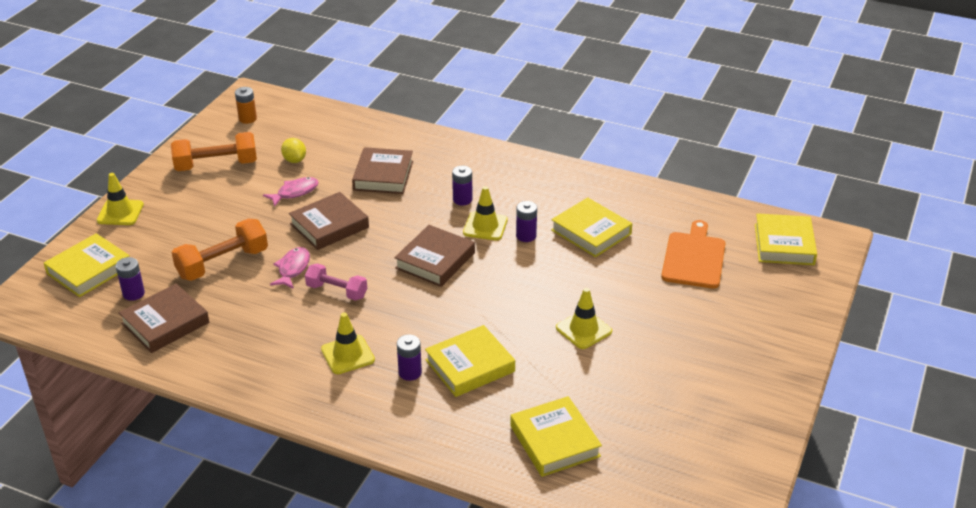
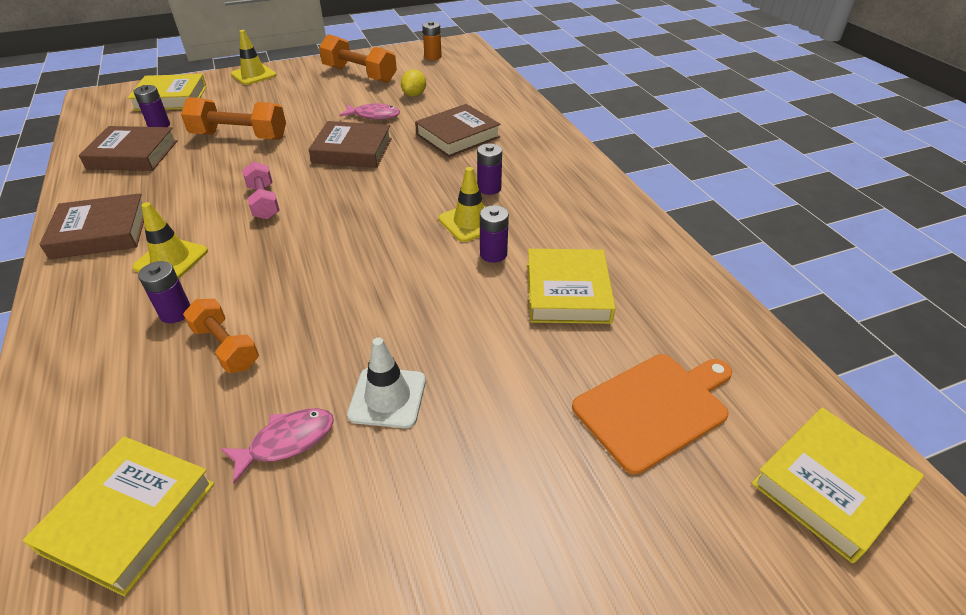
camera: 45 degrees right, 5 degrees up
(293, 268) = (271, 166): pink fish -> pink fish (287, 441)
(435, 260) = (377, 225): brown book -> brown book (101, 232)
(470, 366) = (226, 347): yellow book -> orange dumbbell
(583, 329) = (387, 397): yellow traffic cone -> white traffic cone

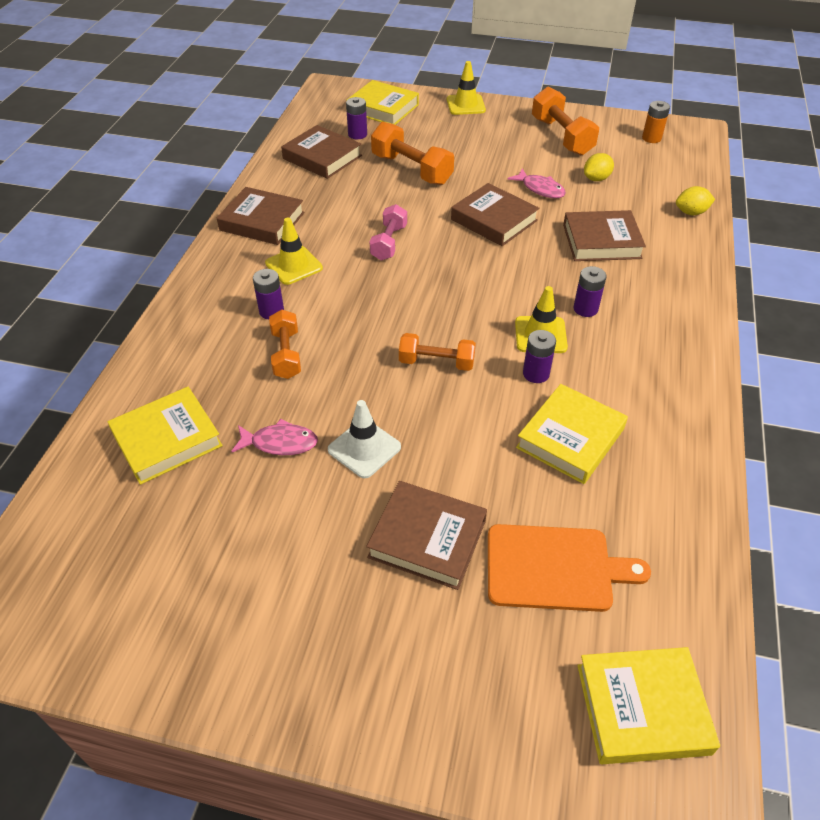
camera: 35 degrees right, 5 degrees up
(396, 284) = (436, 362): none -> orange dumbbell
(506, 95) = (691, 212): none -> yellow lemon
(523, 450) = (427, 539): none -> brown book

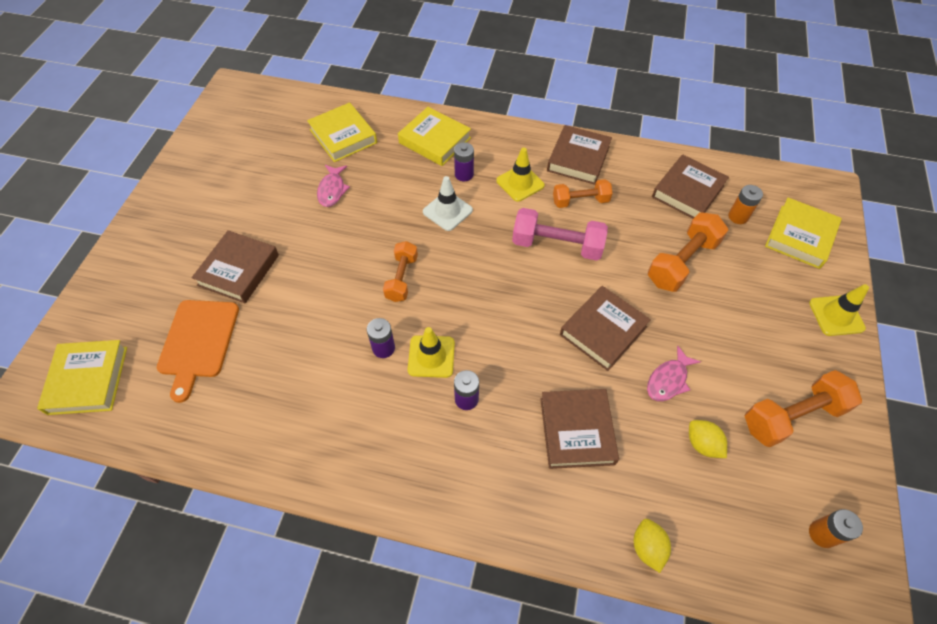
camera: 90 degrees right, 10 degrees up
(286, 354) = (416, 187): orange dumbbell -> orange dumbbell (580, 201)
(357, 134) = (738, 216): purple battery -> orange battery
(364, 448) = (320, 235): white traffic cone -> white traffic cone (447, 211)
(389, 243) = (557, 245): pink dumbbell -> pink dumbbell, size x1.54
(570, 438) = (310, 366): yellow book -> yellow book (435, 140)

